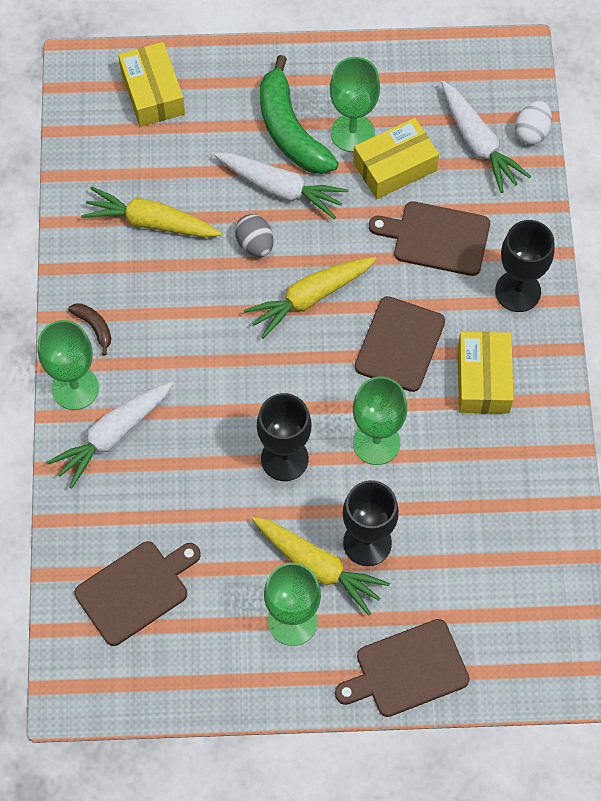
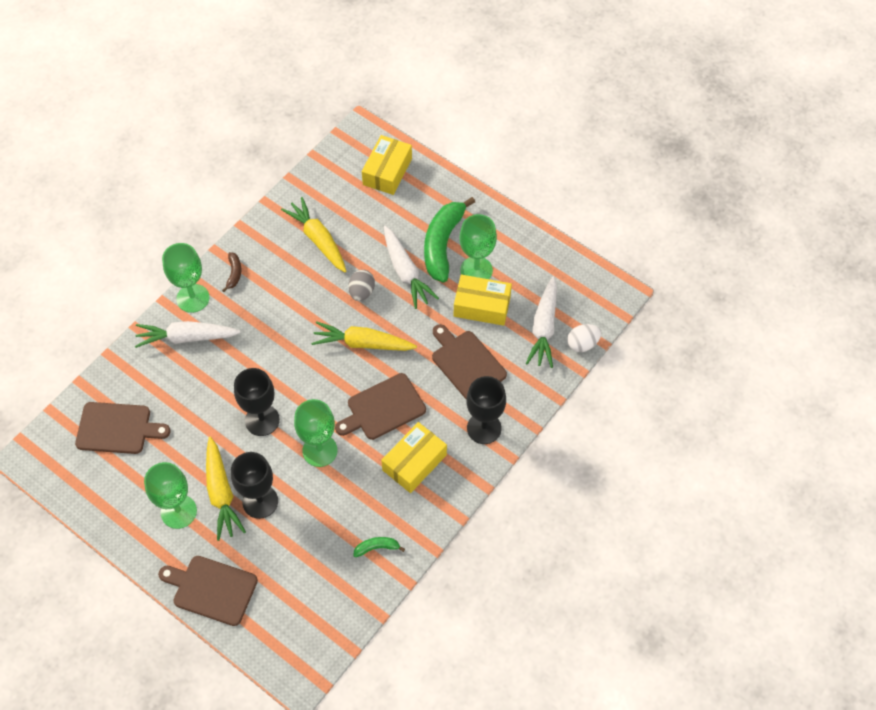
camera: 40 degrees right, 5 degrees down
(530, 493) = (377, 547): none -> green banana

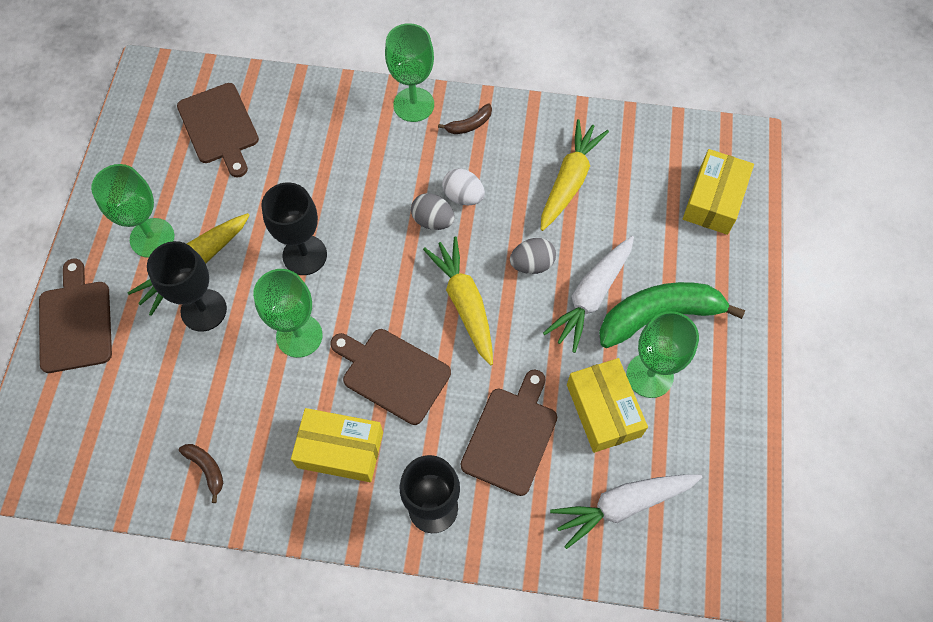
camera: 60 degrees right, 5 degrees up
(187, 337) = (362, 126): white carrot -> none
(291, 331) = (433, 220): none -> grey egg
(377, 547) = (206, 469): green banana -> brown banana
(387, 171) = (714, 200): yellow box -> yellow box turned 60 degrees counterclockwise
(582, 344) = (631, 570): white egg -> white egg (463, 196)

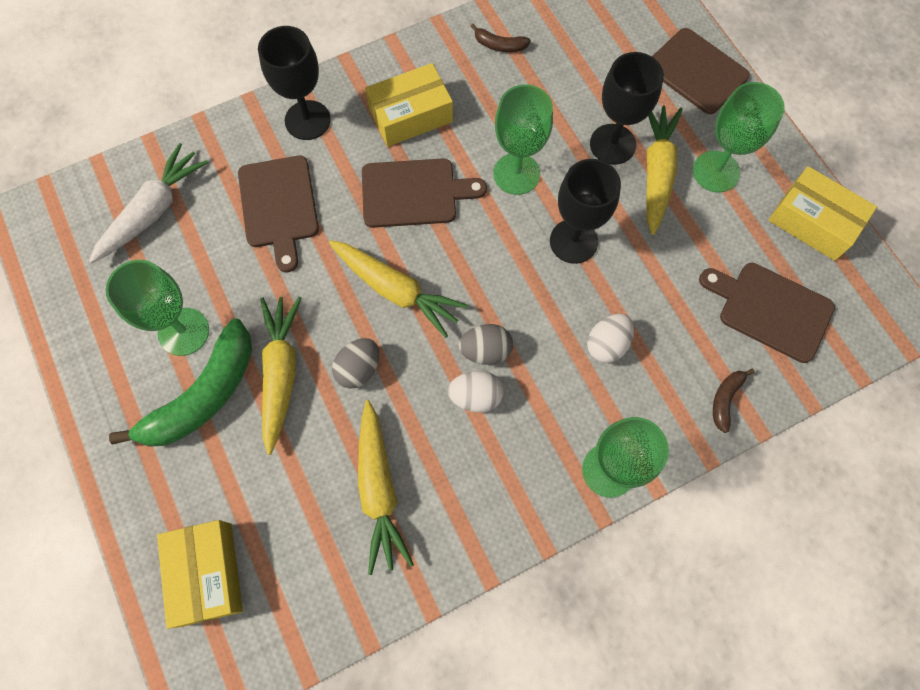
camera: 145 degrees right, 5 degrees up
(347, 173) = (607, 344): none -> white egg
(469, 125) = (531, 486): brown banana -> brown banana (725, 399)
(591, 296) = (281, 373): white carrot -> yellow carrot
(603, 410) = (210, 275): yellow box -> yellow box (813, 222)

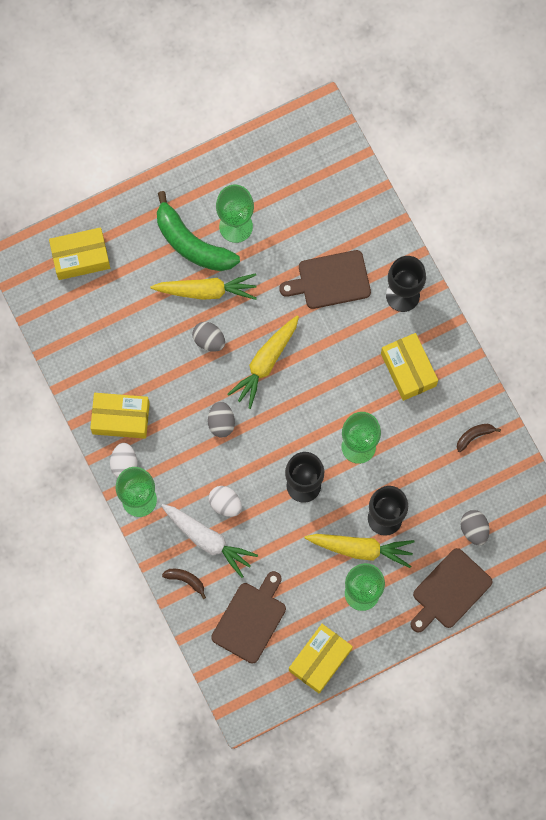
camera: 90 degrees right, 5 degrees up
(153, 211) = (326, 196): white carrot -> white carrot (208, 540)
(379, 489) = (129, 356): yellow carrot -> none
(414, 193) = (342, 373): brown cutting board -> none
(475, 396) = (189, 416): white egg -> white egg (124, 464)
(480, 501) = (121, 418): none -> yellow box
(499, 45) = (474, 436): brown banana -> brown banana turned 45 degrees clockwise
(620, 48) = (474, 530): none -> grey egg

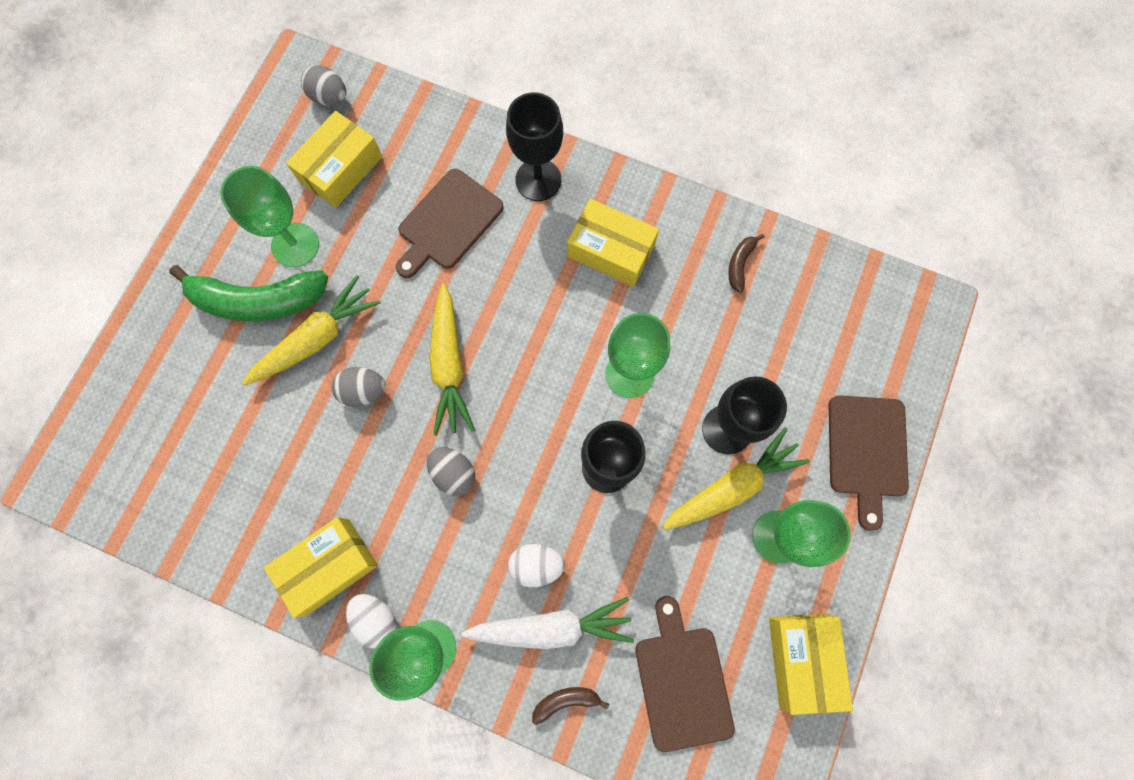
camera: 40 degrees left, 0 degrees up
(80, 257) = (134, 415): yellow box -> yellow box (340, 168)
(474, 530) = (830, 362): grey egg -> grey egg (329, 97)

